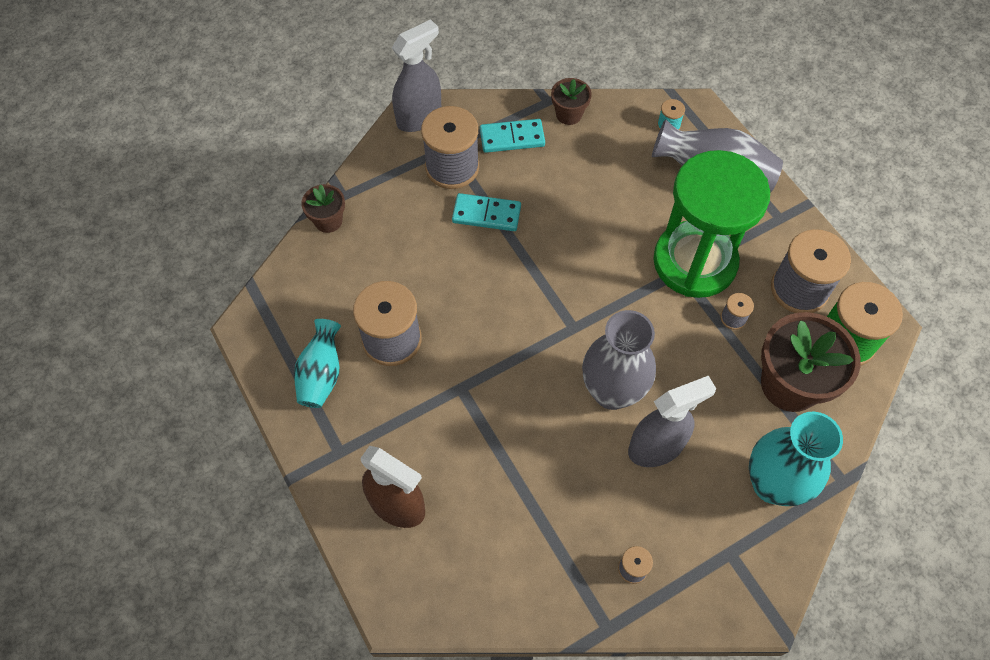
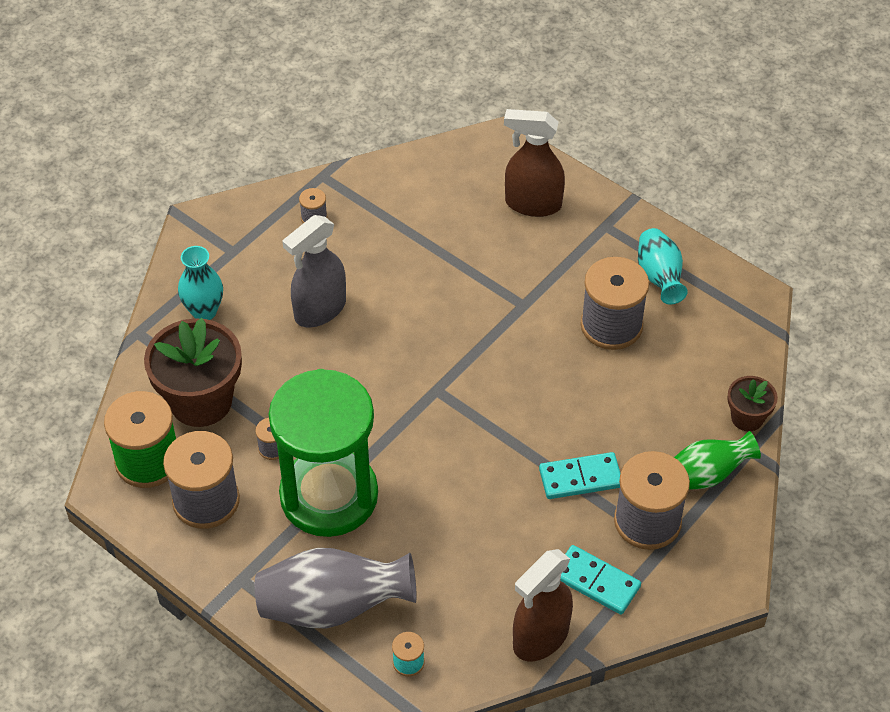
camera: 160 degrees right, 10 degrees down
(388, 187) = (706, 475): none -> green vase
(419, 117) = (721, 573): grey spray bottle -> none
(512, 138) = (596, 582): turquoise domino -> turquoise domino turned 60 degrees clockwise
(569, 114) = (540, 637): brown flower pot -> brown spray bottle
(612, 392) = (377, 343): grey vase -> none
(772, 484) = (204, 311): turquoise vase -> turquoise vase, size x0.63

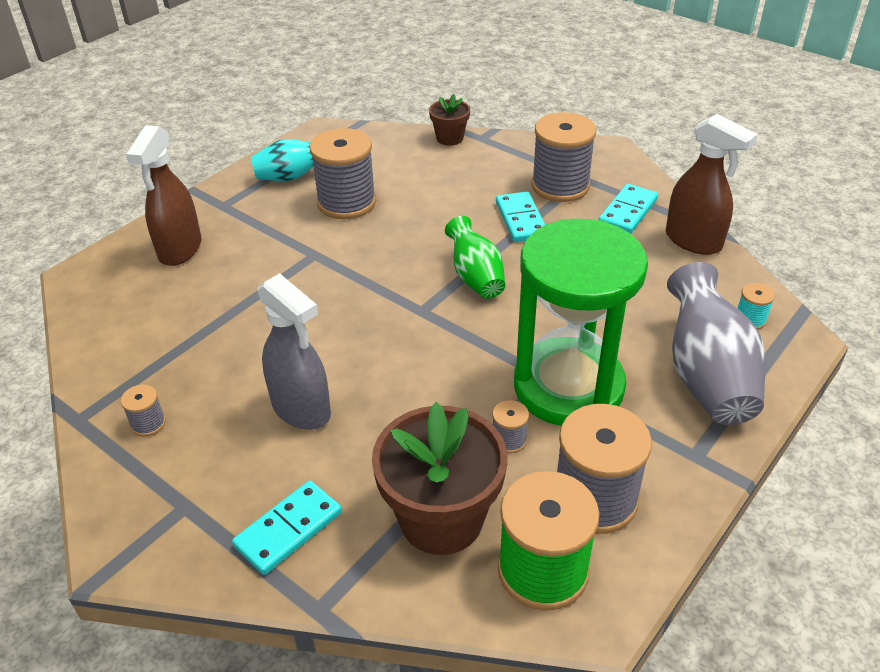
camera: 90 degrees left, 10 degrees down
(204, 311) = (288, 529): turquoise vase -> turquoise domino
(706, 475) = (509, 157): green vase -> green vase (475, 277)

